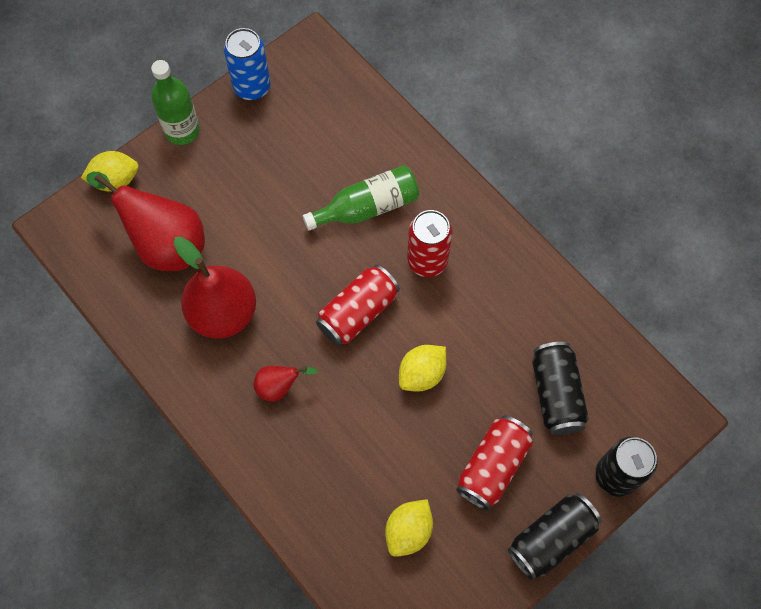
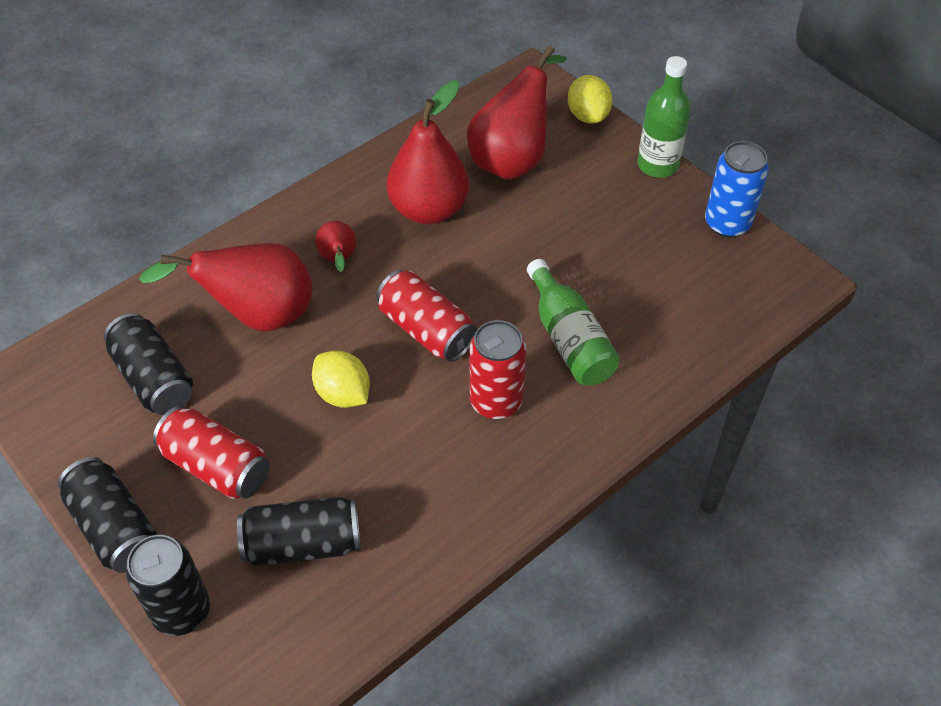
camera: 90 degrees right, 15 degrees down
(340, 451) = (257, 315): none -> red pear
(408, 531) = (154, 378): yellow lemon -> black can

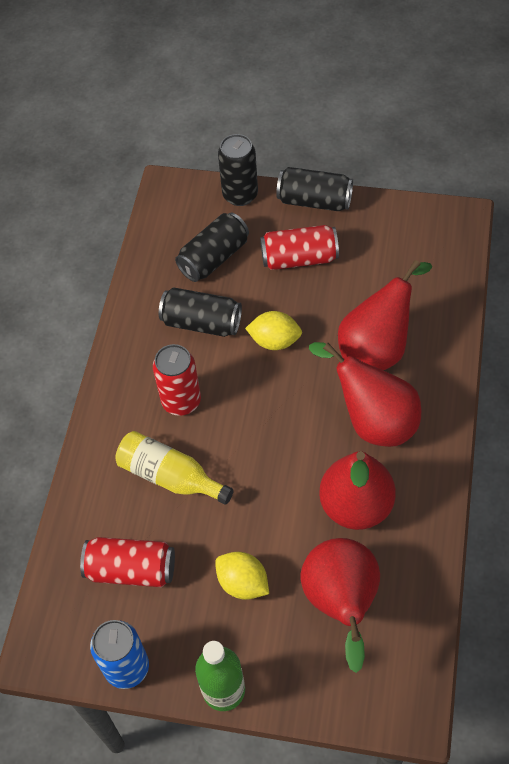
camera: 145 degrees right, 5 degrees up
(154, 378) = (388, 273): black can -> black can (202, 323)
(338, 260) = (373, 420): red pear -> red pear, size x2.06
(426, 330) = (266, 415): red can -> red can (131, 569)
(569, 339) = (170, 476): green bottle -> yellow bottle
(588, 115) = (324, 703): yellow lemon -> yellow lemon (243, 583)

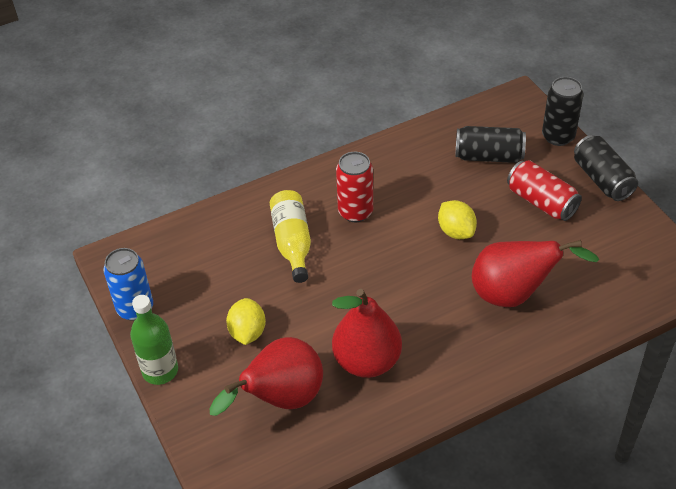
camera: 50 degrees right, 10 degrees down
(131, 569) = (206, 266): red can -> none
(202, 323) = (428, 183): black can -> none
(373, 420) = (448, 328): red pear -> none

